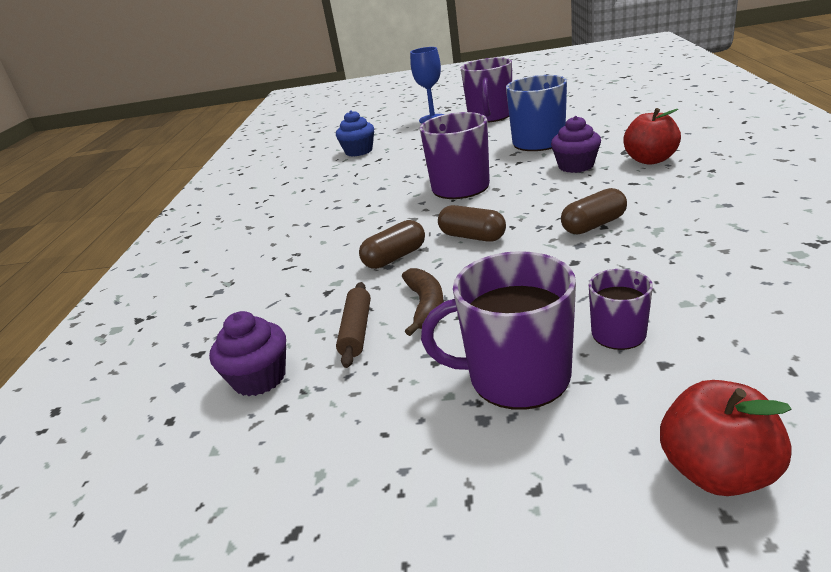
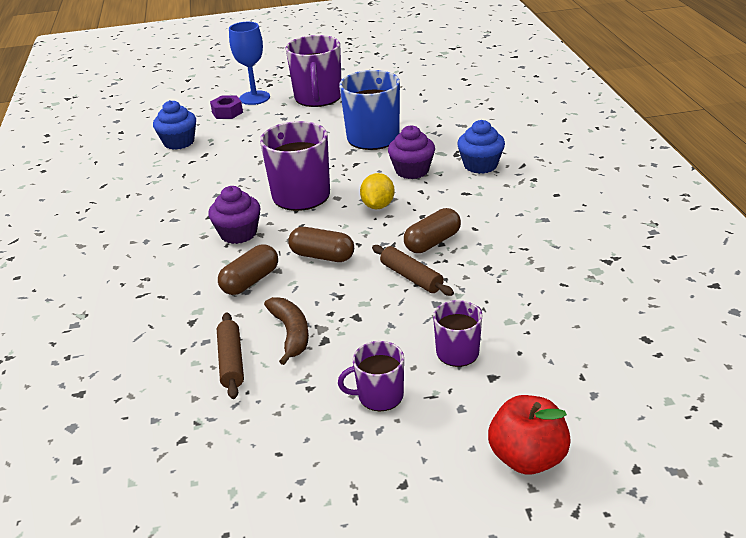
camera: 15 degrees left, 5 degrees up
(259, 378) = (151, 413): purple cupcake -> purple cupcake (238, 233)
(406, 130) = (227, 112): none -> purple nut
(516, 376) = (379, 396): purple mug -> purple mug, size x0.56
(537, 194) = (378, 206): none -> yellow lemon
(567, 256) = (411, 277): none -> brown rolling pin
(650, 160) = (480, 165): red apple -> blue cupcake

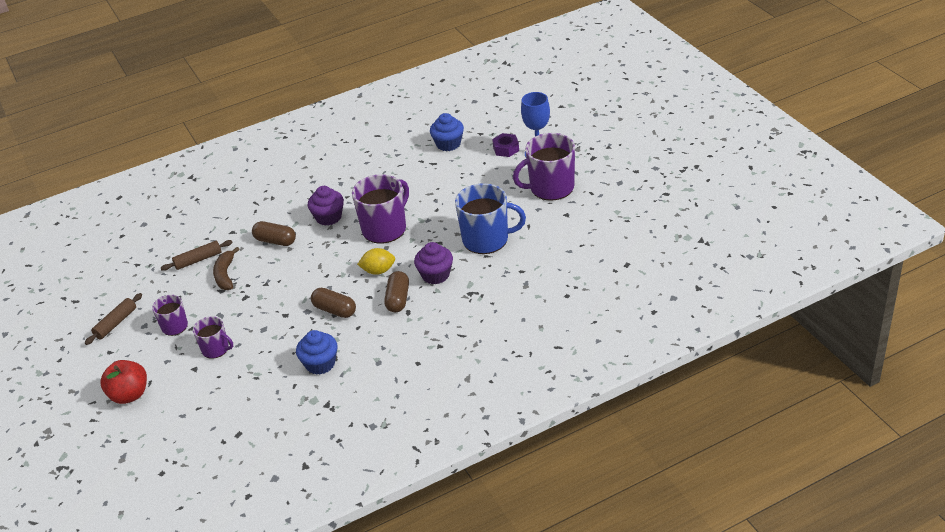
camera: 75 degrees right, 5 degrees up
(291, 333) = (225, 275): brown banana -> brown banana turned 120 degrees clockwise
(322, 256) = (308, 263): brown capsule -> brown capsule (398, 299)
(411, 277) = (291, 310): brown rolling pin -> brown rolling pin (116, 323)
(480, 165) = (454, 311): blue cupcake -> blue cupcake (320, 364)

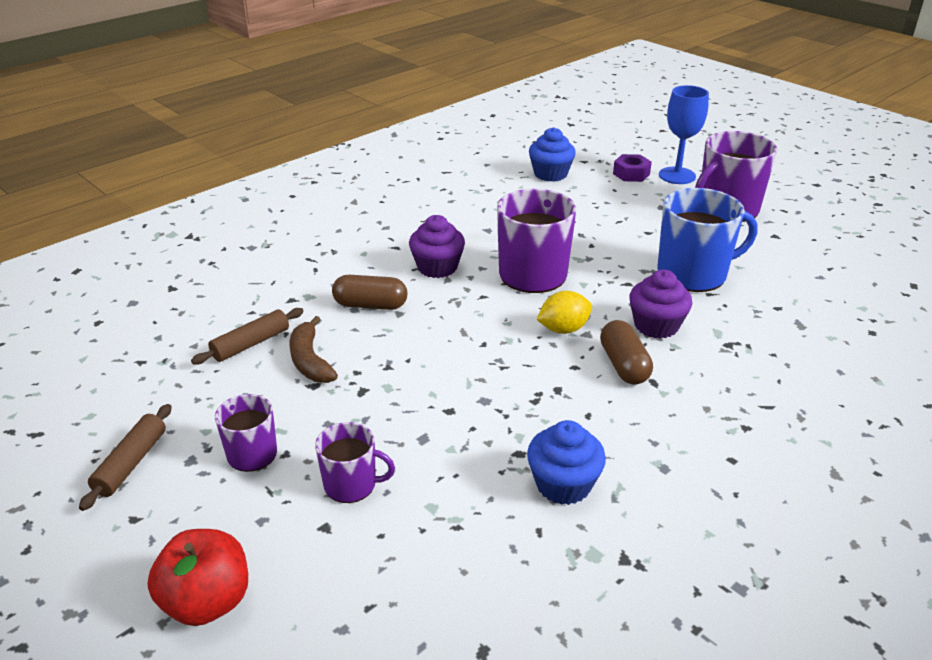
camera: 20 degrees left, 5 degrees down
(335, 310) = (531, 393): brown capsule -> none

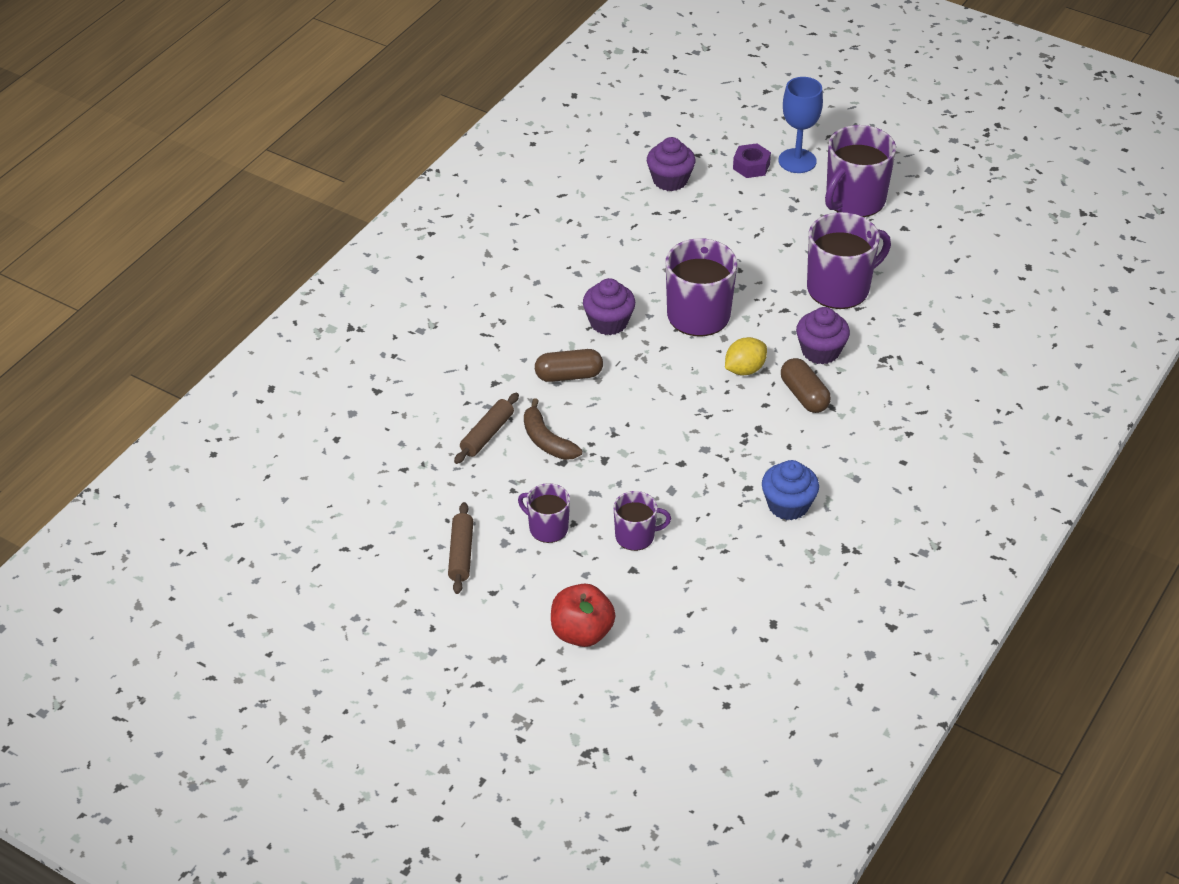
camera: 15 degrees left, 10 degrees up
(550, 174) = (670, 180): blue cupcake -> purple cupcake
(693, 274) = (839, 288): blue mug -> purple mug

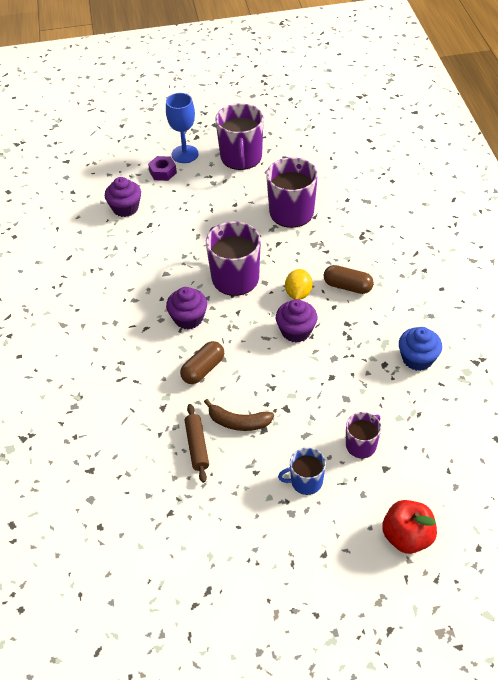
camera: 40 degrees left, 5 degrees up
(461, 554) = (274, 544): brown rolling pin -> none
(547, 528) = (305, 481): purple mug -> blue mug
(820, 351) = (325, 254): purple cupcake -> purple cupcake (296, 331)

